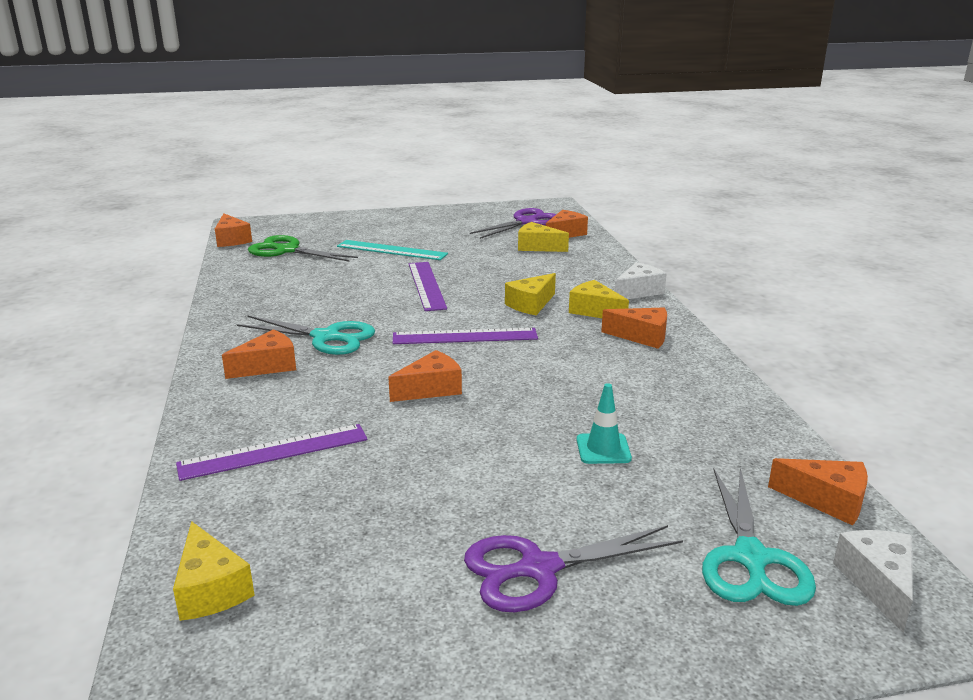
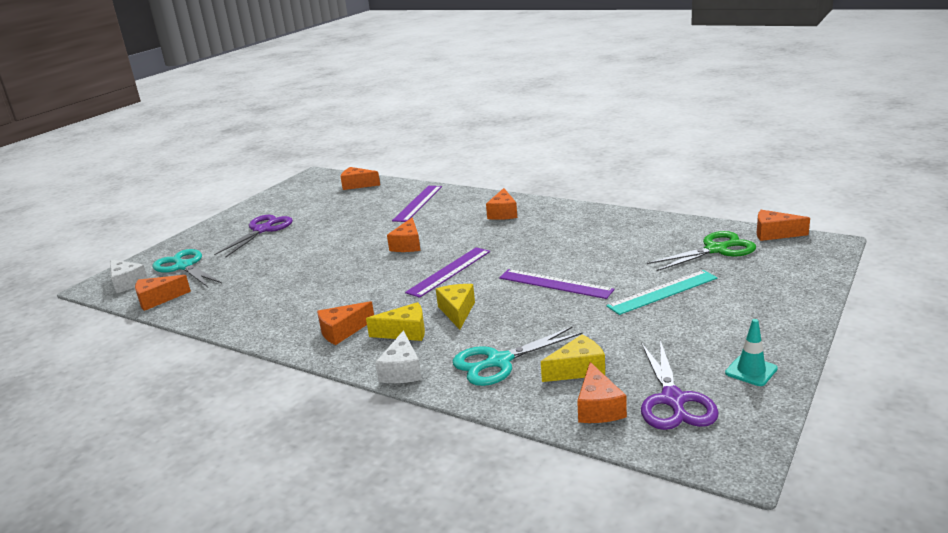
camera: 135 degrees right, 0 degrees up
(211, 589) = (357, 185): yellow cheese -> orange cheese
(326, 337) = (516, 233): turquoise scissors -> turquoise scissors (499, 361)
(603, 449) = (284, 267): turquoise traffic cone -> turquoise traffic cone (751, 371)

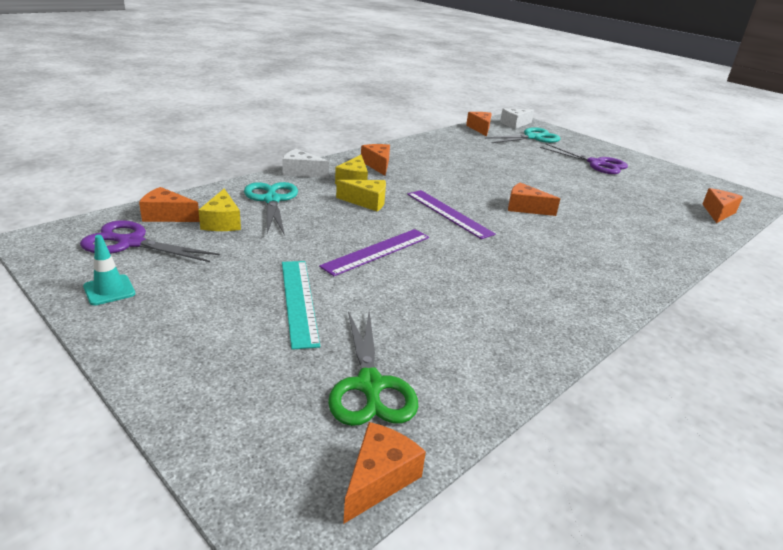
camera: 100 degrees right, 5 degrees up
(418, 203) = (646, 231): purple ruler -> none
(503, 213) = (592, 270): orange cheese -> none

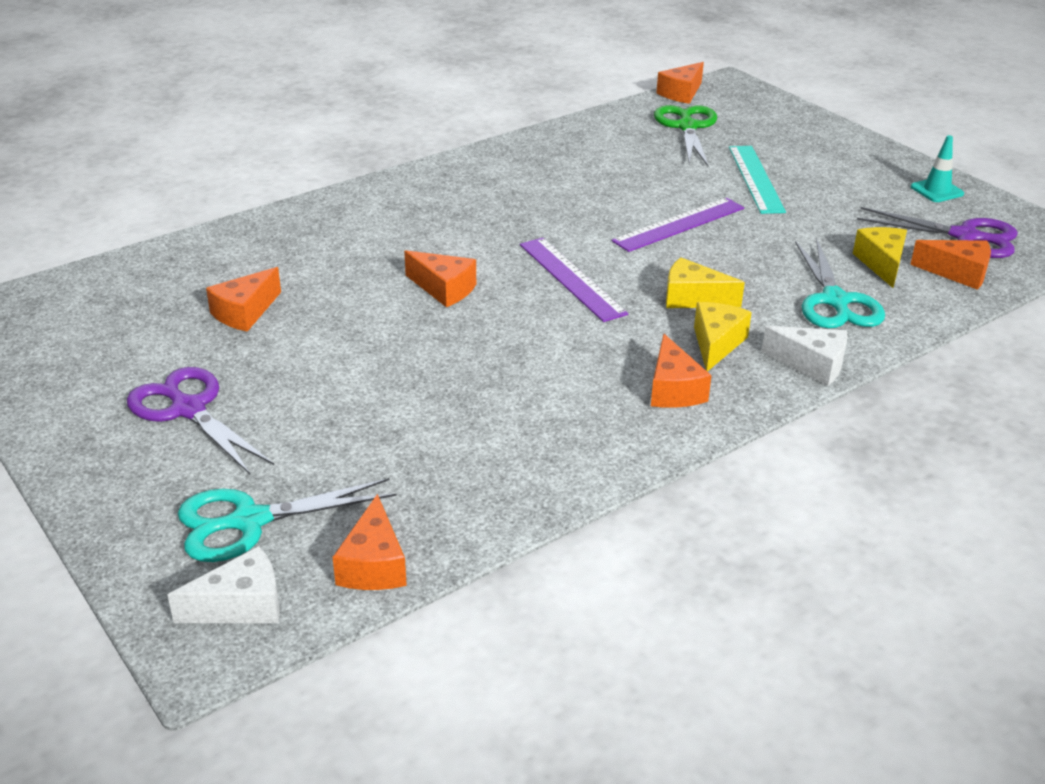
camera: 170 degrees left, 5 degrees up
(718, 212) = (115, 282): orange cheese -> orange cheese (245, 312)

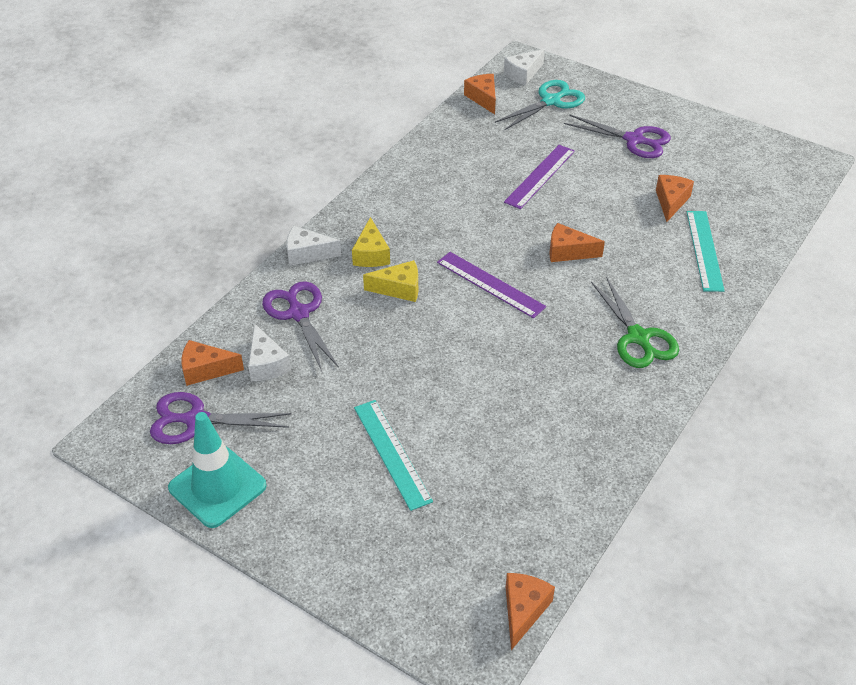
camera: 160 degrees right, 10 degrees up
(272, 254) = (704, 250): none -> turquoise ruler
(673, 389) = (386, 215): orange cheese -> none
(679, 224) = (437, 366): purple ruler -> purple ruler (540, 176)
(687, 127) = (488, 530): green scissors -> green scissors (638, 337)
(835, 301) = (299, 314): turquoise scissors -> purple scissors
(881, 264) = (266, 364): yellow cheese -> white cheese
(937, 190) = (217, 487): turquoise traffic cone -> turquoise traffic cone, size x1.90

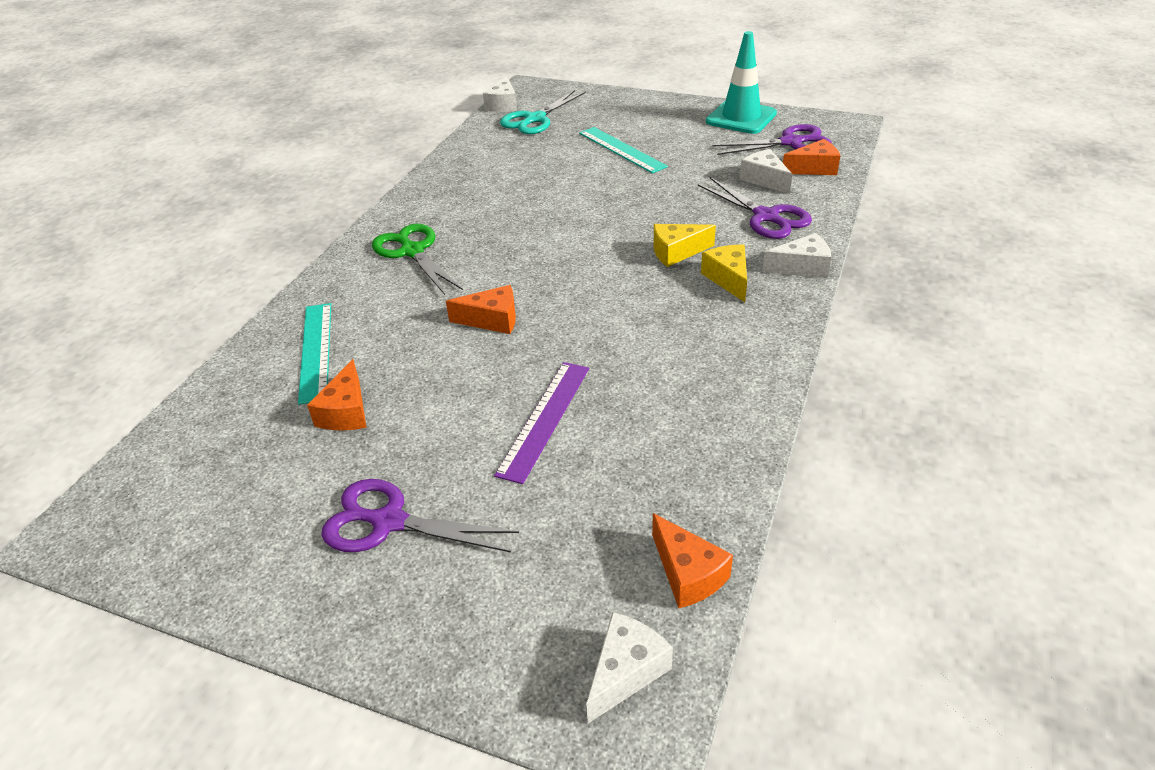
camera: 170 degrees right, 5 degrees down
(490, 284) = (578, 272): purple ruler -> none
(523, 610) = (503, 105): orange cheese -> white cheese
(550, 101) = (551, 593): turquoise scissors -> turquoise scissors (535, 119)

